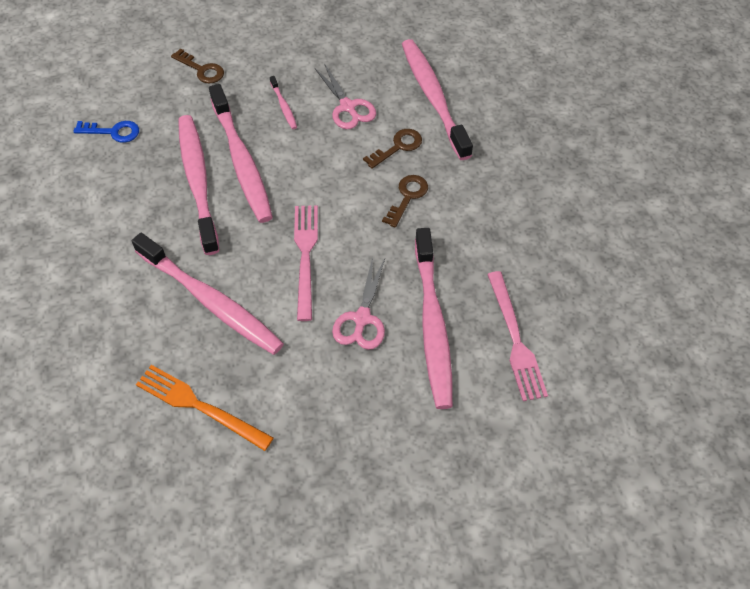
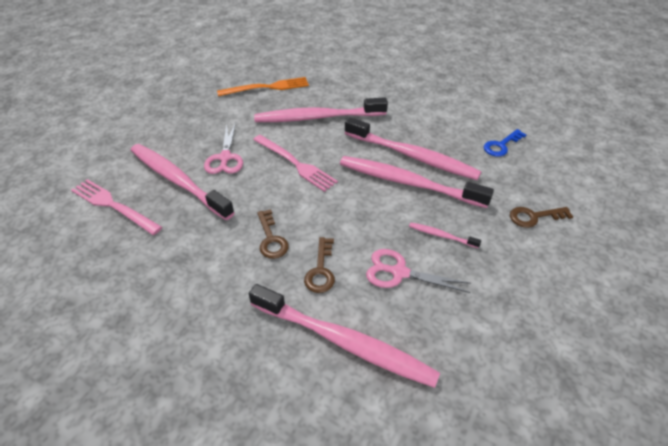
camera: 135 degrees right, 10 degrees down
(362, 319) = (225, 158): pink scissors -> pink scissors turned 150 degrees counterclockwise

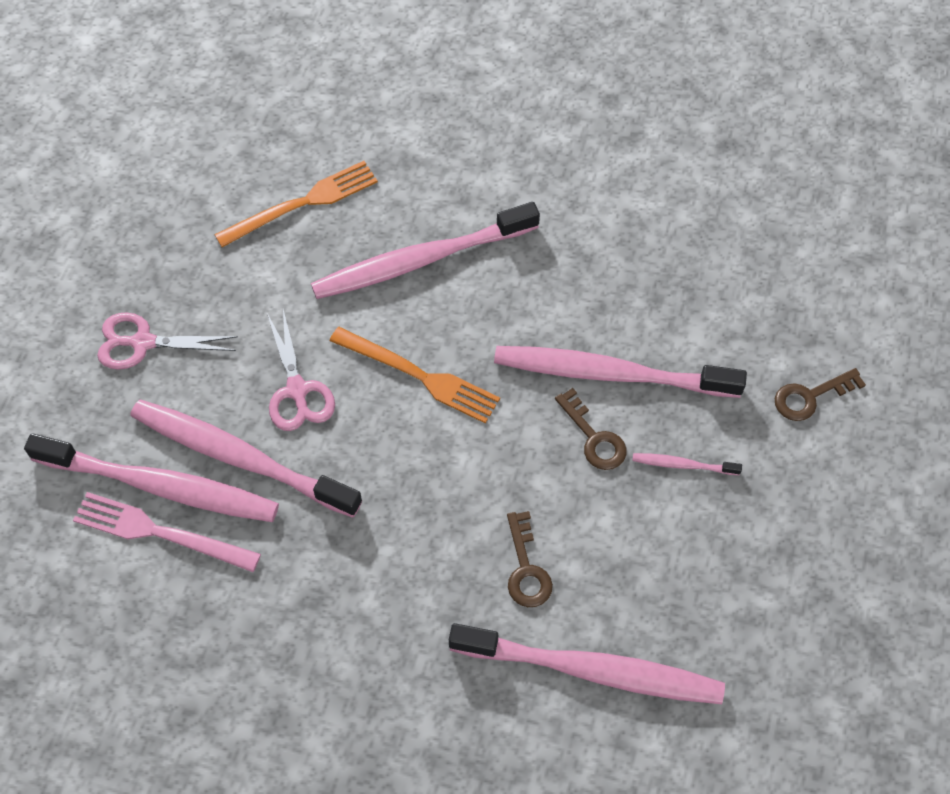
camera: 15 degrees left, 15 degrees up
(271, 239) = (435, 533): brown key -> brown key (594, 437)
(295, 163) = (419, 376): pink fork -> orange fork
(398, 272) = (636, 544): pink scissors -> pink scissors (142, 343)
(412, 156) = (603, 314): pink toothbrush -> pink toothbrush (160, 485)
(501, 145) = (742, 257): blue key -> none

